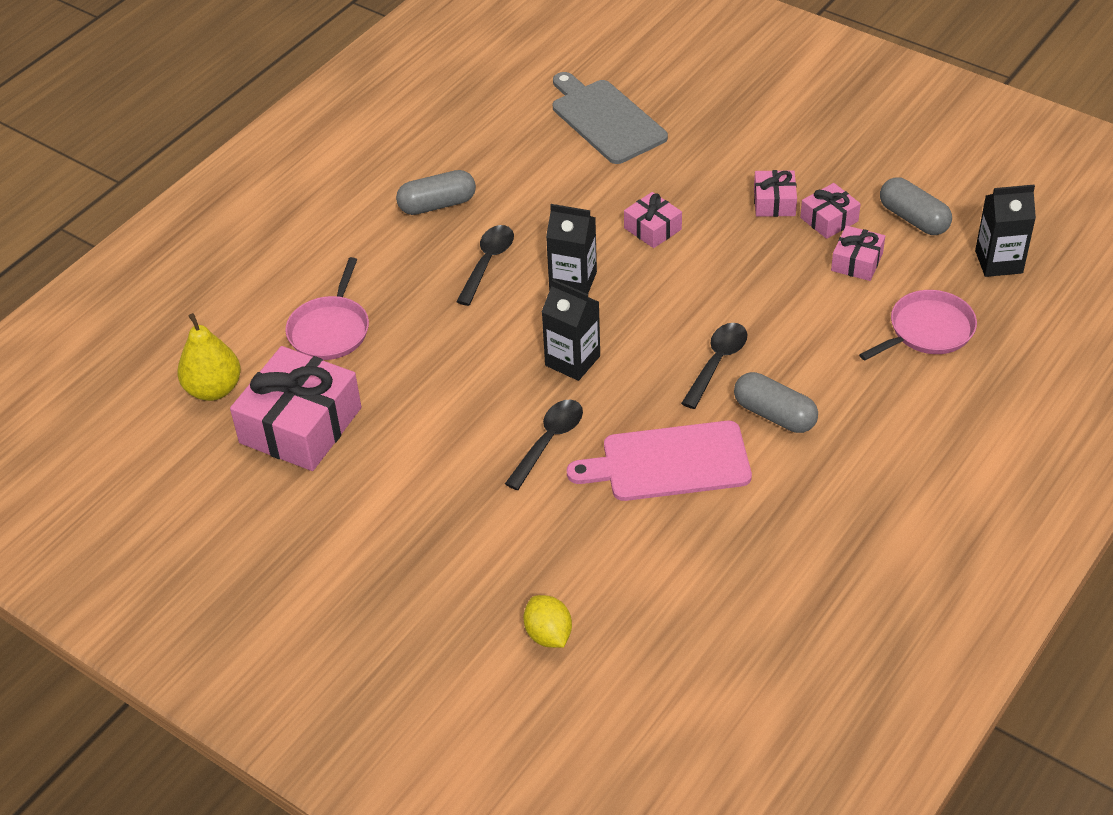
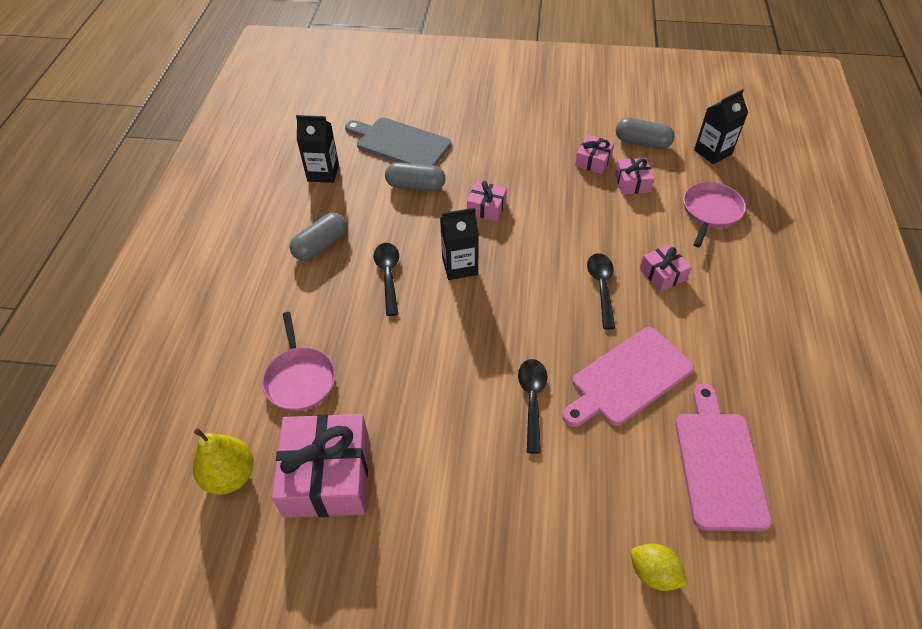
camera: 30 degrees left, 5 degrees up
(572, 361) = (503, 327): black carton -> black carton (323, 173)
(698, 577) = (719, 464): none -> pink cutting board
(774, 202) = (551, 161): pink gift -> pink gift (662, 274)
(774, 414) = (667, 310): grey capsule -> grey capsule (415, 186)

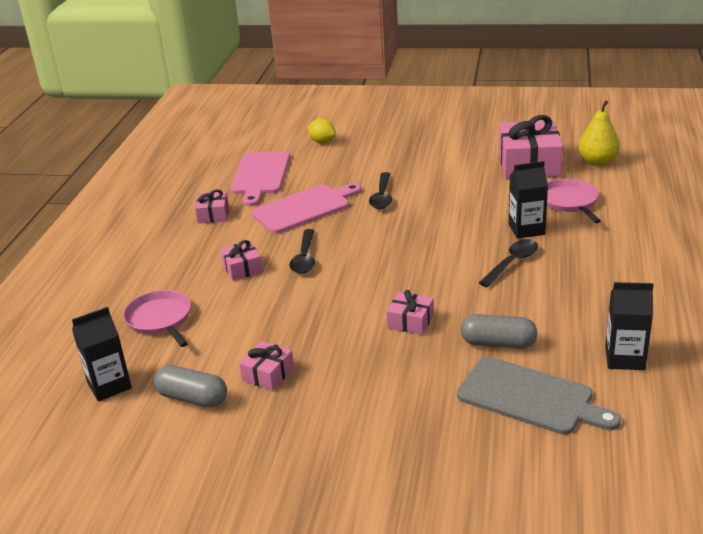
camera: 175 degrees left, 20 degrees down
(321, 245) = (592, 285): grey capsule -> none
(388, 275) = (512, 263): black spoon -> black spoon turned 135 degrees counterclockwise
(460, 266) = (440, 271): black carton -> black carton (526, 229)
(632, 182) = (231, 348): pink gift -> pink gift (213, 214)
(710, 211) = (160, 319): pink pan -> pink pan turned 120 degrees clockwise

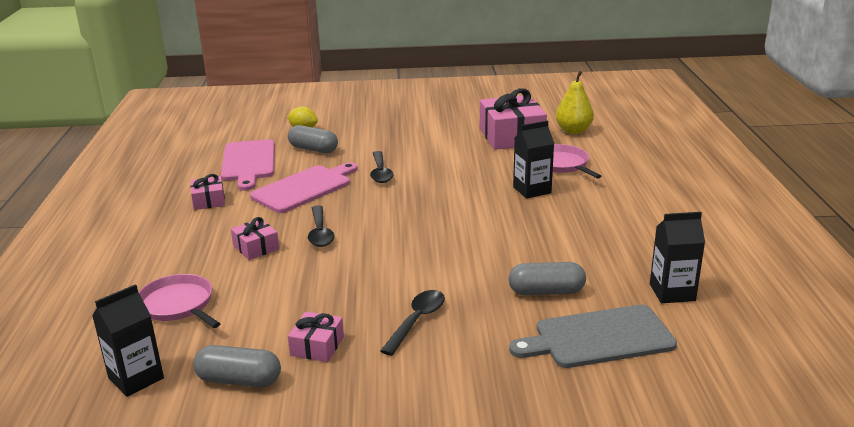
camera: 15 degrees left, 5 degrees down
(325, 165) = (313, 149): none -> grey capsule
(410, 321) = (451, 280): pink gift -> none
(512, 263) = (530, 219): black spoon -> black spoon (417, 321)
(530, 397) = (598, 338): grey cutting board -> grey cutting board turned 150 degrees clockwise

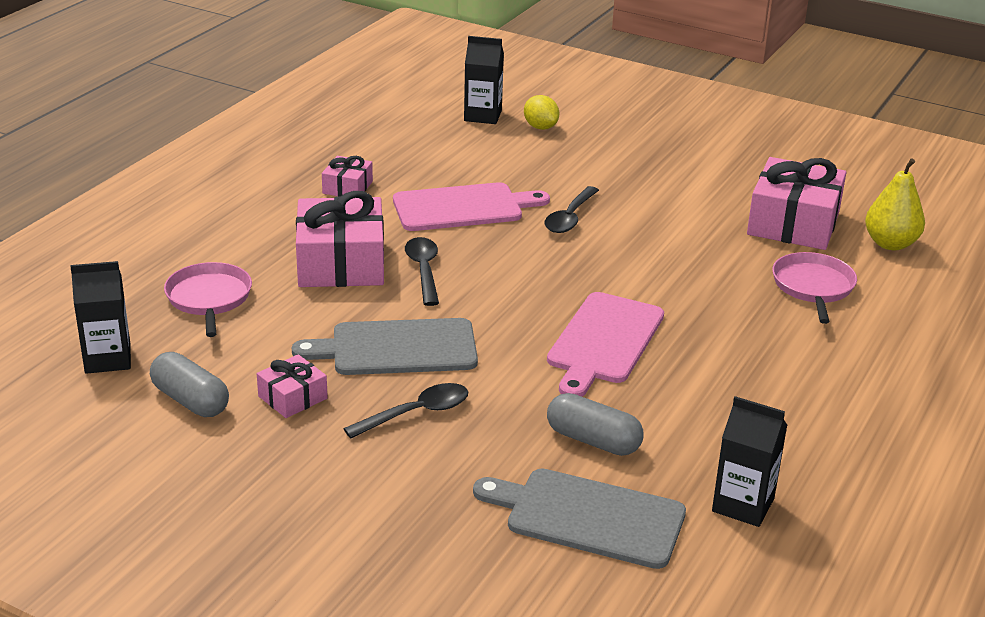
camera: 30 degrees right, 5 degrees up
(248, 162) = (435, 152): pink cutting board -> pink cutting board (603, 341)
(256, 247) = (341, 263): pink gift -> pink gift, size x2.00
(313, 149) = (525, 159): grey capsule -> none
(320, 233) = (423, 270): black spoon -> black spoon turned 150 degrees clockwise
(356, 286) = (397, 348): none -> grey cutting board
(532, 190) = (729, 308): black carton -> black carton (483, 116)

